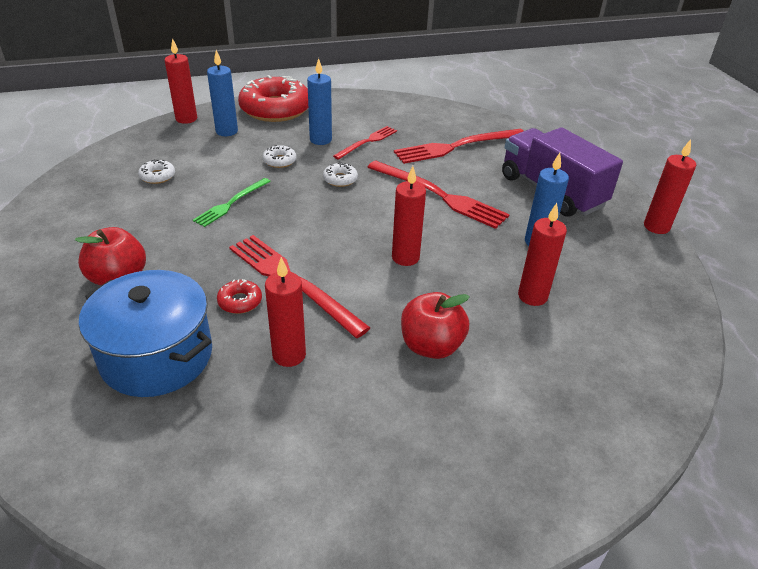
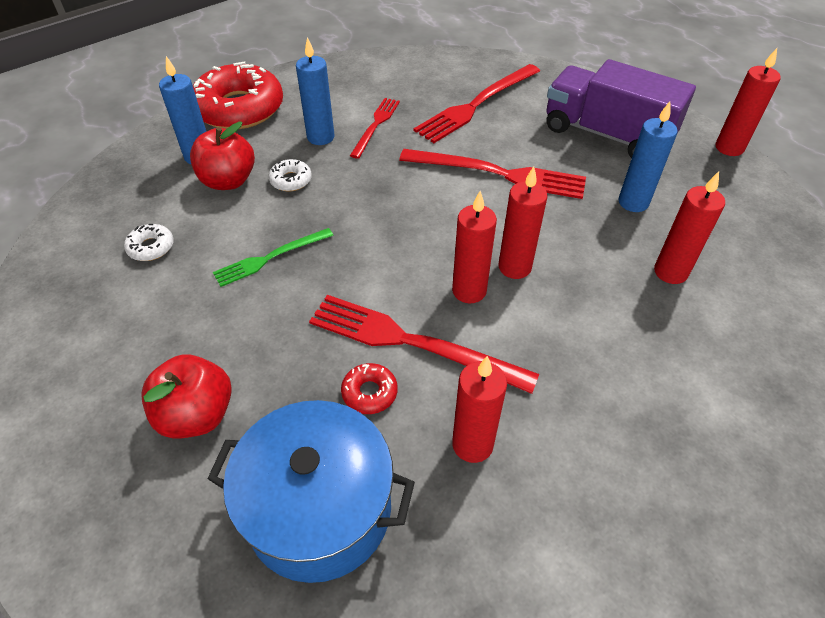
camera: 20 degrees left, 10 degrees up
(186, 119) = (134, 152): red candle -> red candle (469, 291)
(231, 203) = (270, 258): green fork -> green fork turned 45 degrees clockwise
(340, 179) = (377, 185): white donut -> none
(431, 346) = (613, 372): red apple -> red apple (228, 181)

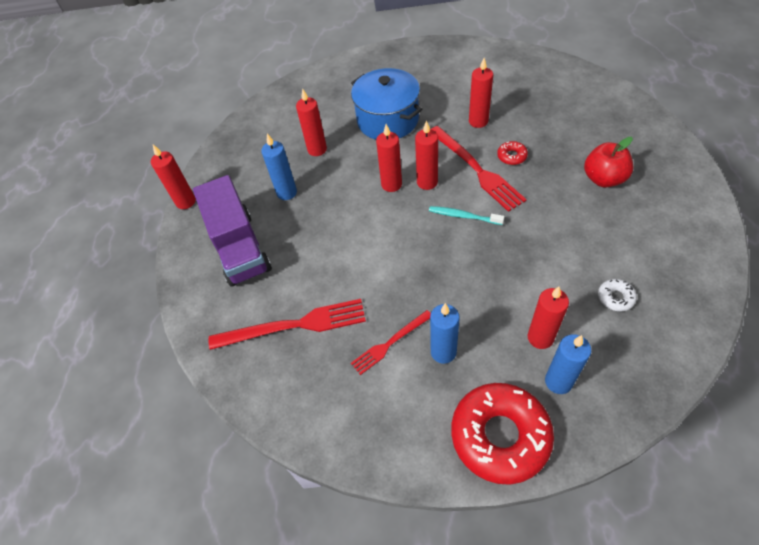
camera: 140 degrees left, 5 degrees up
(228, 181) = (540, 338): red apple -> red candle
(270, 258) = (532, 252): green fork -> none
(291, 180) = (490, 314): white donut -> none
(319, 509) = (557, 124): blue pot -> blue pot (388, 120)
(385, 266) = (463, 216): none -> turquoise toothbrush
(498, 174) = (341, 249): red fork -> none

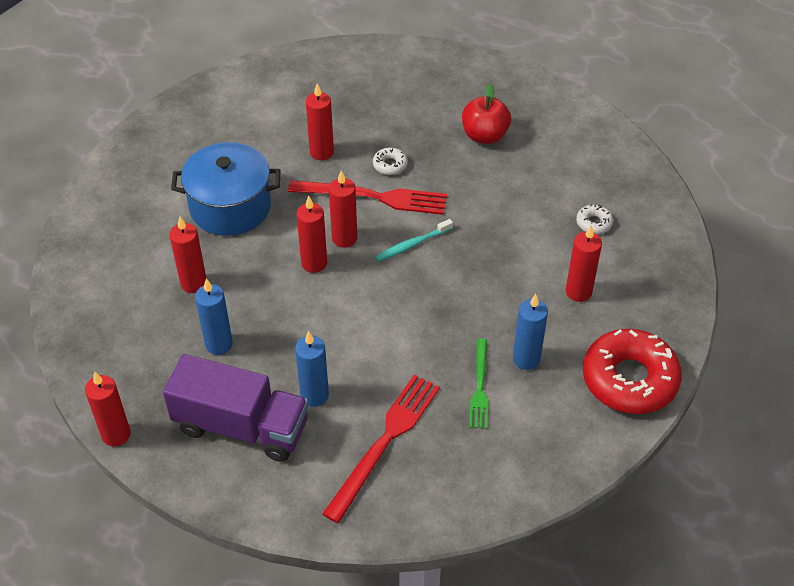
camera: 55 degrees left, 5 degrees down
(390, 343) = (480, 387): red fork -> green fork
(511, 156) = (390, 165): red donut -> white donut
(558, 381) = (623, 312): blue candle -> blue candle (314, 395)

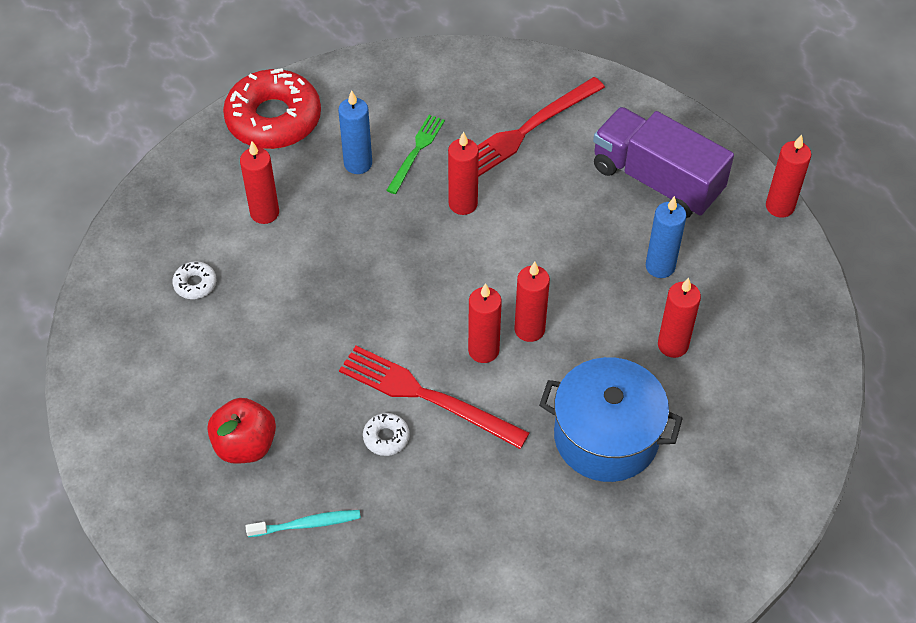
camera: 160 degrees left, 5 degrees up
(314, 395) = (577, 188): blue candle -> none
(321, 152) = (464, 486): red candle -> red candle (463, 204)
(412, 244) = (410, 319): turquoise toothbrush -> turquoise toothbrush (307, 524)

